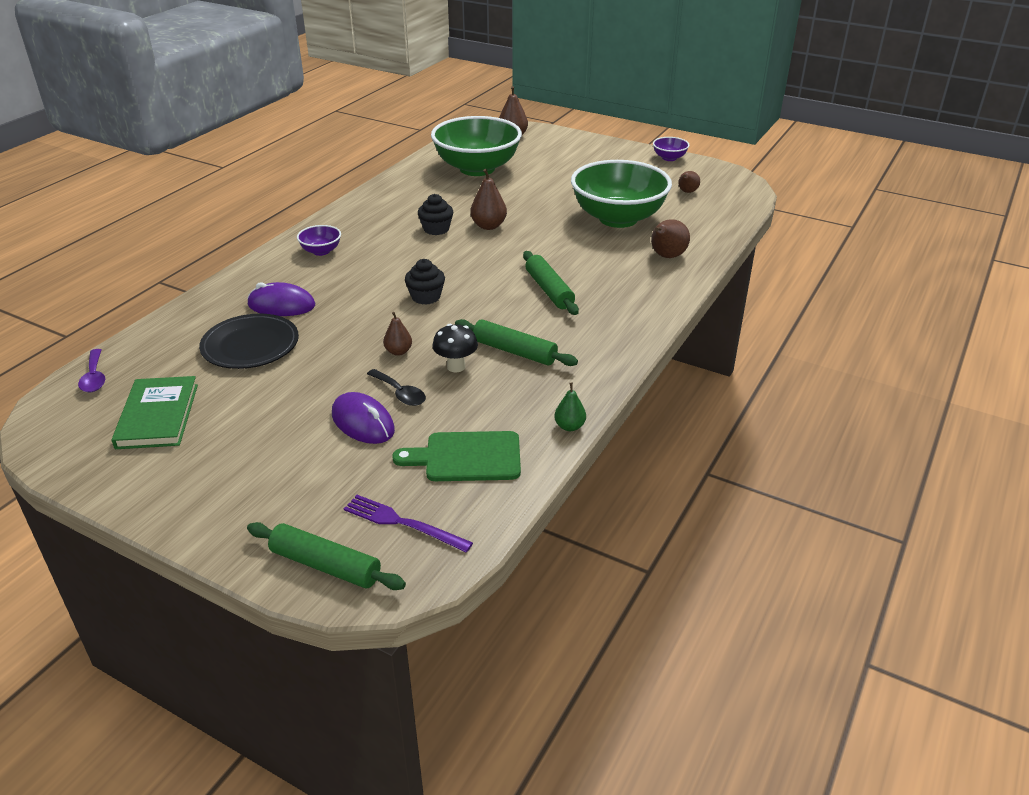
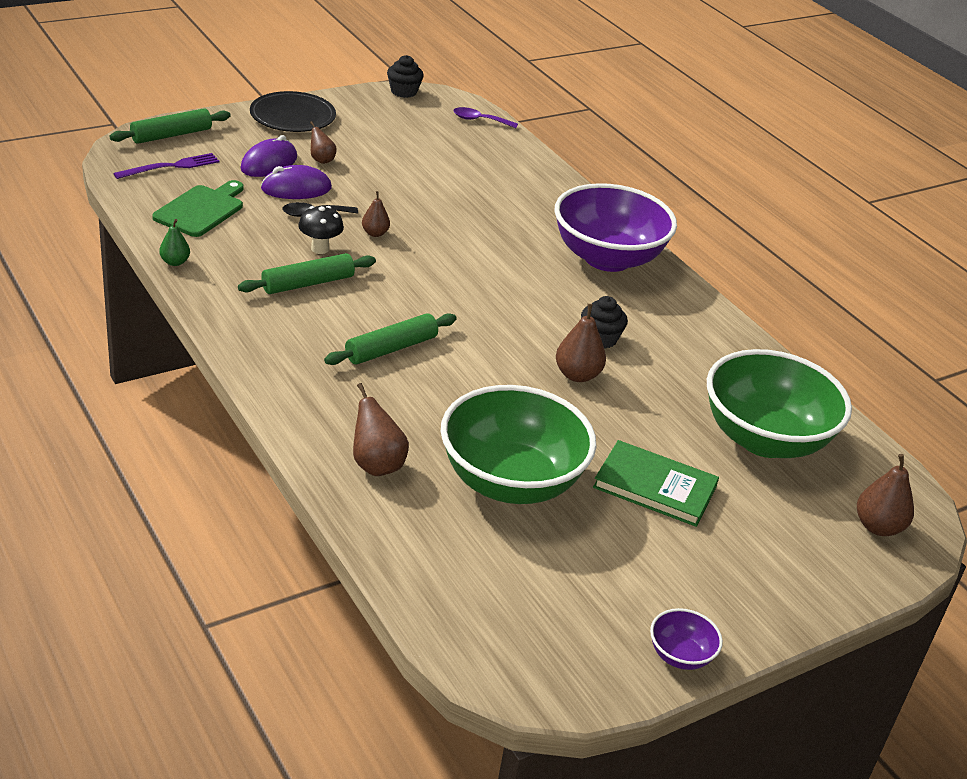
camera: 115 degrees right, 0 degrees up
(158, 416) = (401, 128): green book -> green book (655, 487)
(250, 345) = (459, 180): black plate -> black plate (292, 116)
(281, 305) = (514, 209): purple mouse -> purple mouse (269, 163)
(321, 251) = (607, 258): purple bowl -> purple bowl, size x2.40
(426, 297) = (454, 278): black cupcake -> black cupcake (403, 92)
(549, 290) = (391, 348): green rolling pin -> green rolling pin turned 45 degrees counterclockwise
(687, 192) = (537, 595): brown pear -> brown pear (321, 160)

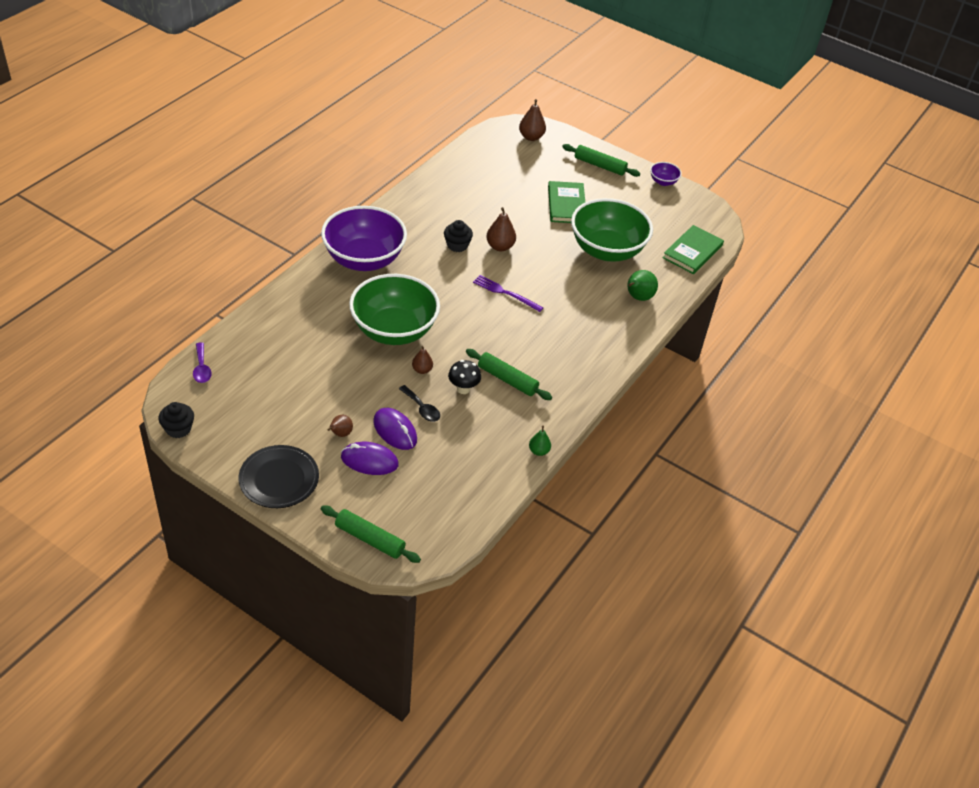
camera: 115 degrees left, 10 degrees up
(171, 167) = (420, 514): purple fork -> purple fork (505, 293)
(201, 210) = (465, 468): green cutting board -> none
(376, 465) = (638, 297): brown pear -> green pear
(391, 348) = (540, 322): green rolling pin -> green rolling pin (599, 165)
(448, 590) = (692, 252): none -> green book
(764, 439) = (496, 176): green bowl -> green bowl (394, 330)

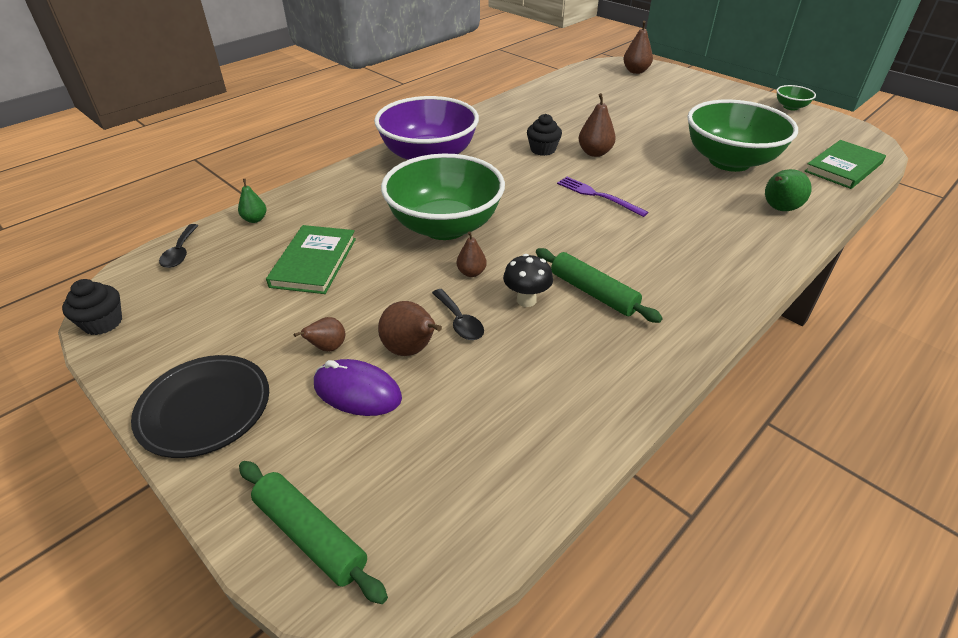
camera: 15 degrees right, 5 degrees down
(202, 368) = (180, 252): purple spoon -> black spoon
(395, 431) = (411, 350): purple mouse -> brown pear
(539, 451) = (639, 400): green pear -> green pear (255, 219)
(566, 205) = (676, 121): green book -> green book (314, 262)
(599, 165) = (713, 93): green rolling pin -> none
(663, 182) = (790, 107): purple bowl -> green bowl

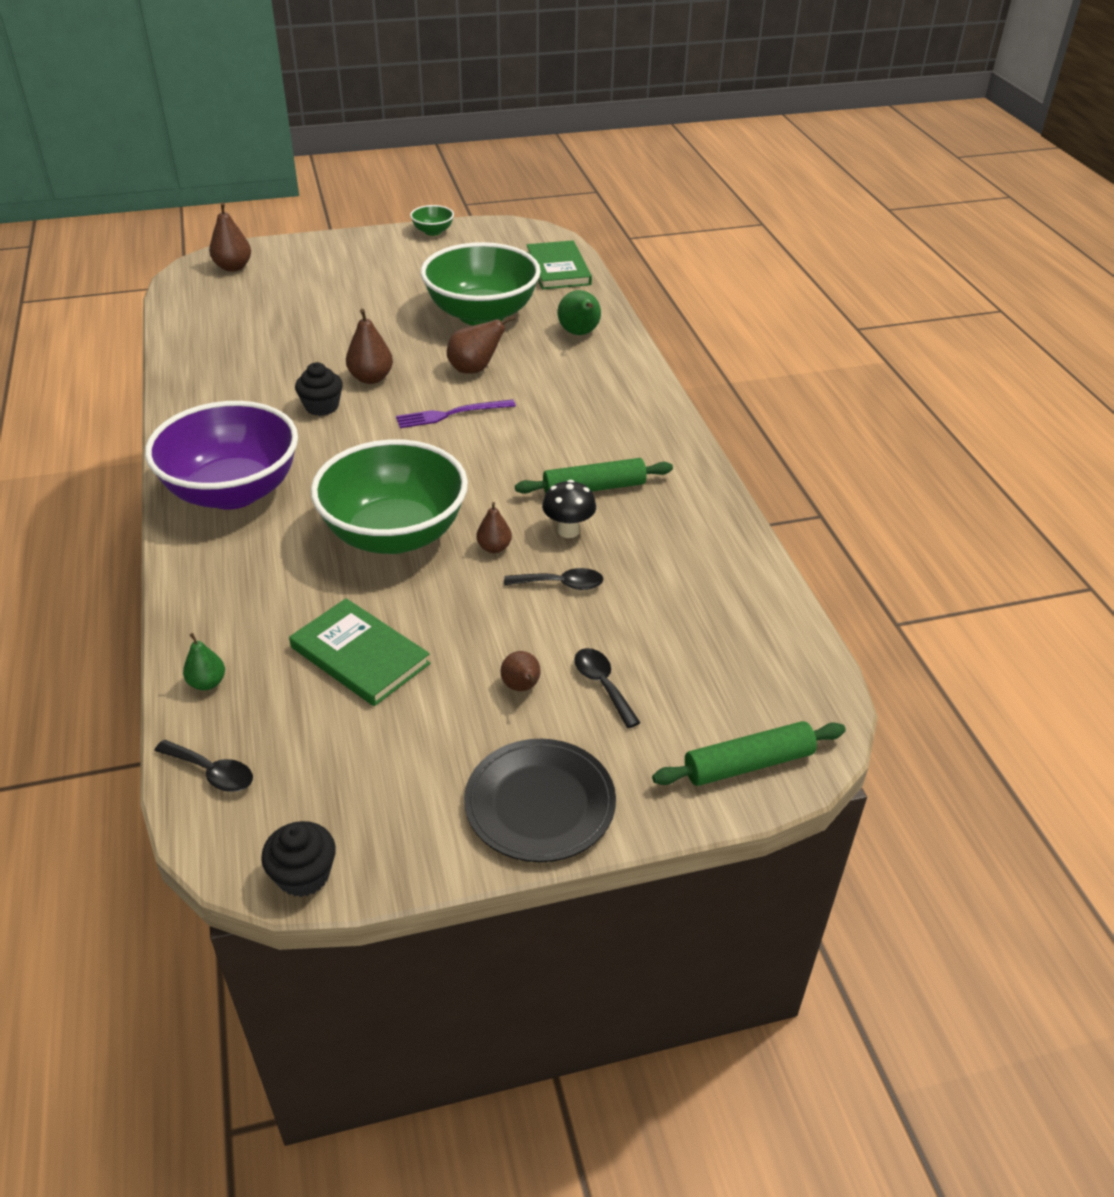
camera: 60 degrees left, 0 degrees up
(357, 392) = (602, 685): purple mouse -> black spoon
(411, 350) = (574, 630): brown pear -> brown pear (474, 369)

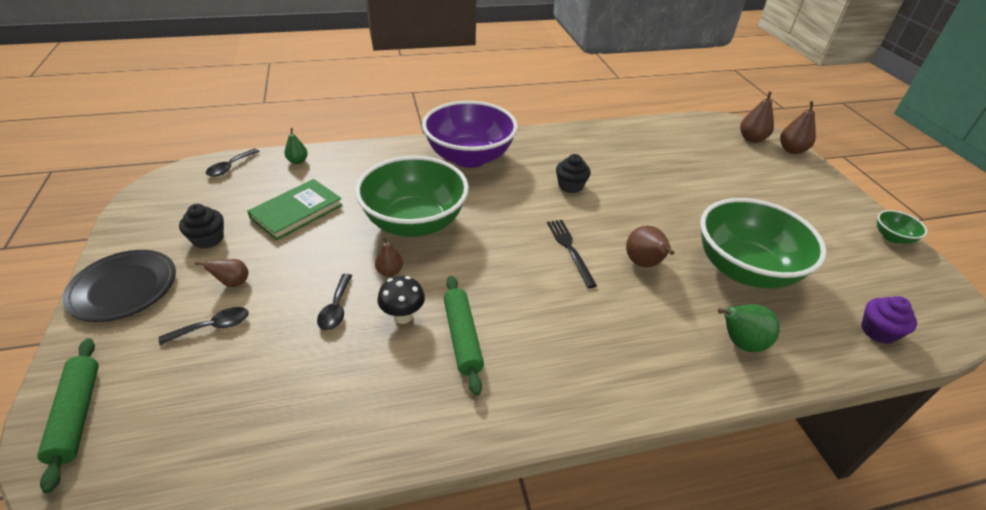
camera: 90 degrees right, 0 degrees up
(304, 875) = (140, 198): black cupcake -> black cupcake (208, 239)
(371, 378) = (614, 207): brown pear -> brown pear (791, 150)
(451, 414) = (570, 249): purple fork -> black fork
(558, 269) = (878, 331): green book -> purple cupcake

